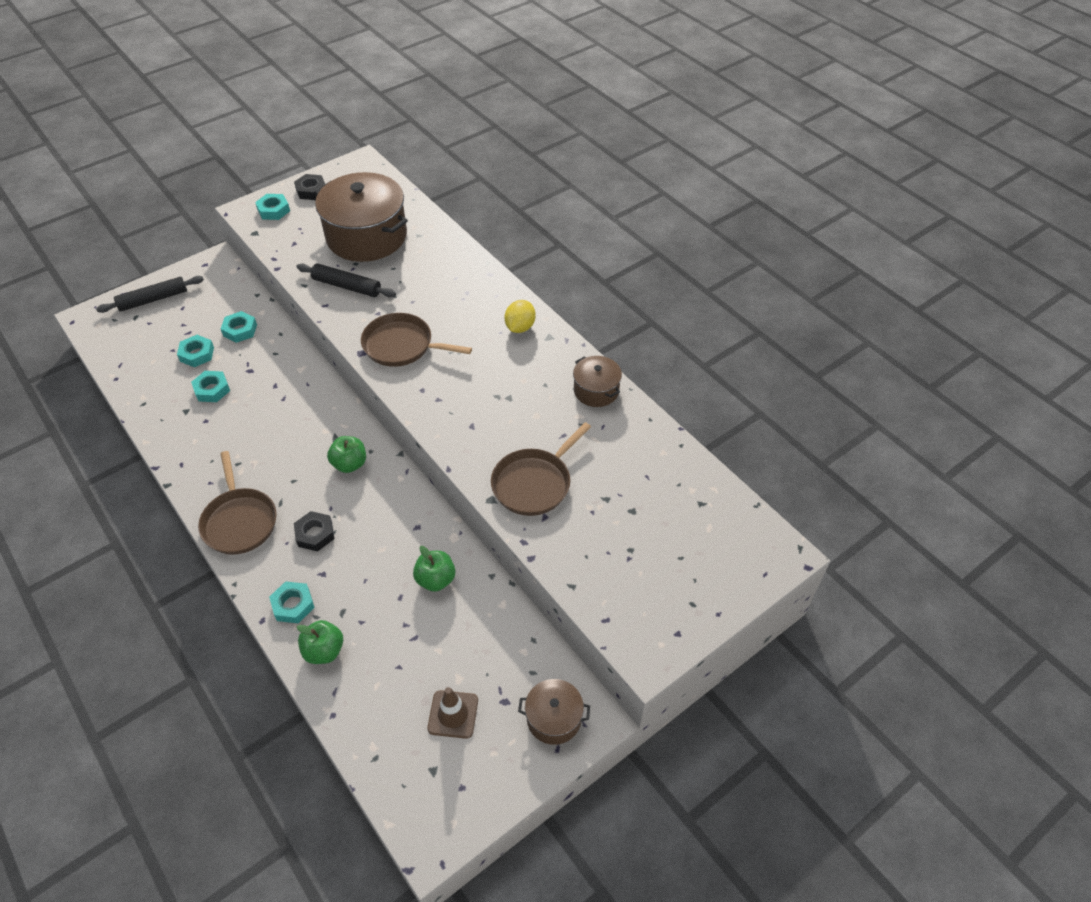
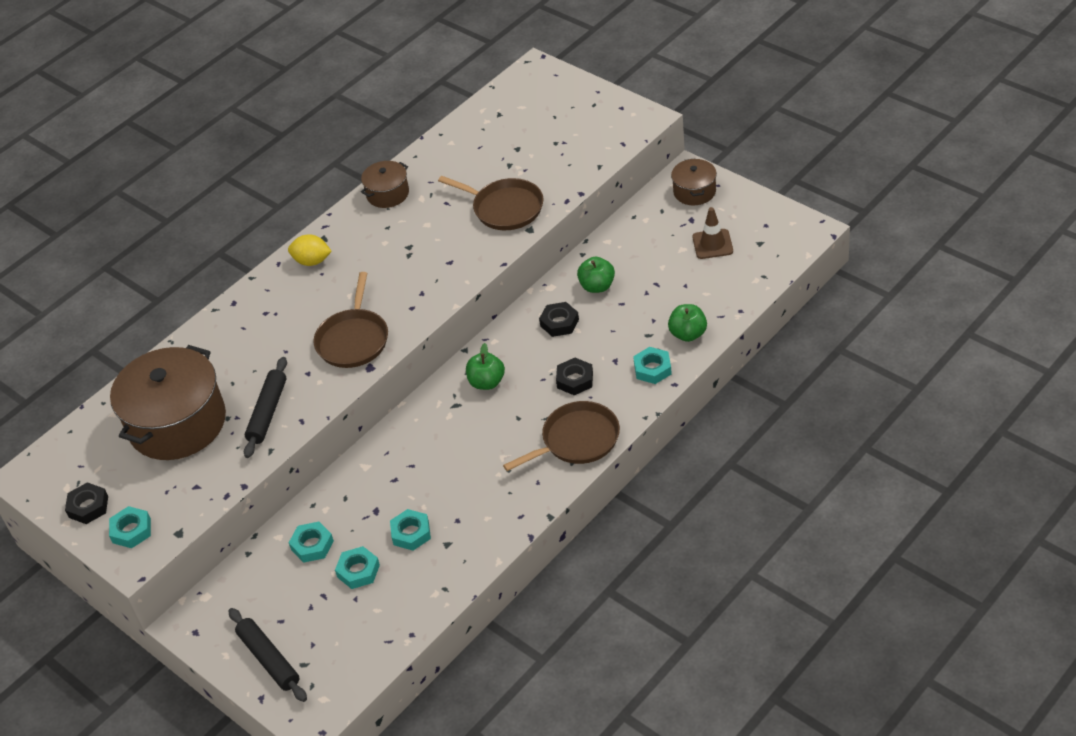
camera: 95 degrees left, 5 degrees down
(398, 535) = (559, 323): none -> black nut

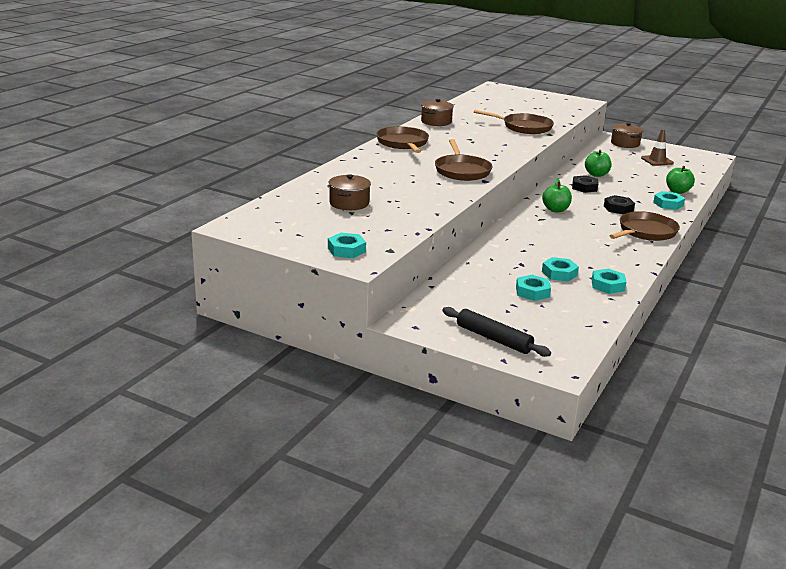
camera: 20 degrees left, 20 degrees down
(88, 507) = (298, 240): black nut -> none
(177, 423) = (349, 203): brown pot -> brown pot, size x0.49
(268, 412) = (421, 198): black rolling pin -> none
(312, 261) = (402, 143): yellow lemon -> brown pan
(312, 545) = (483, 281): turquoise nut -> turquoise nut (607, 285)

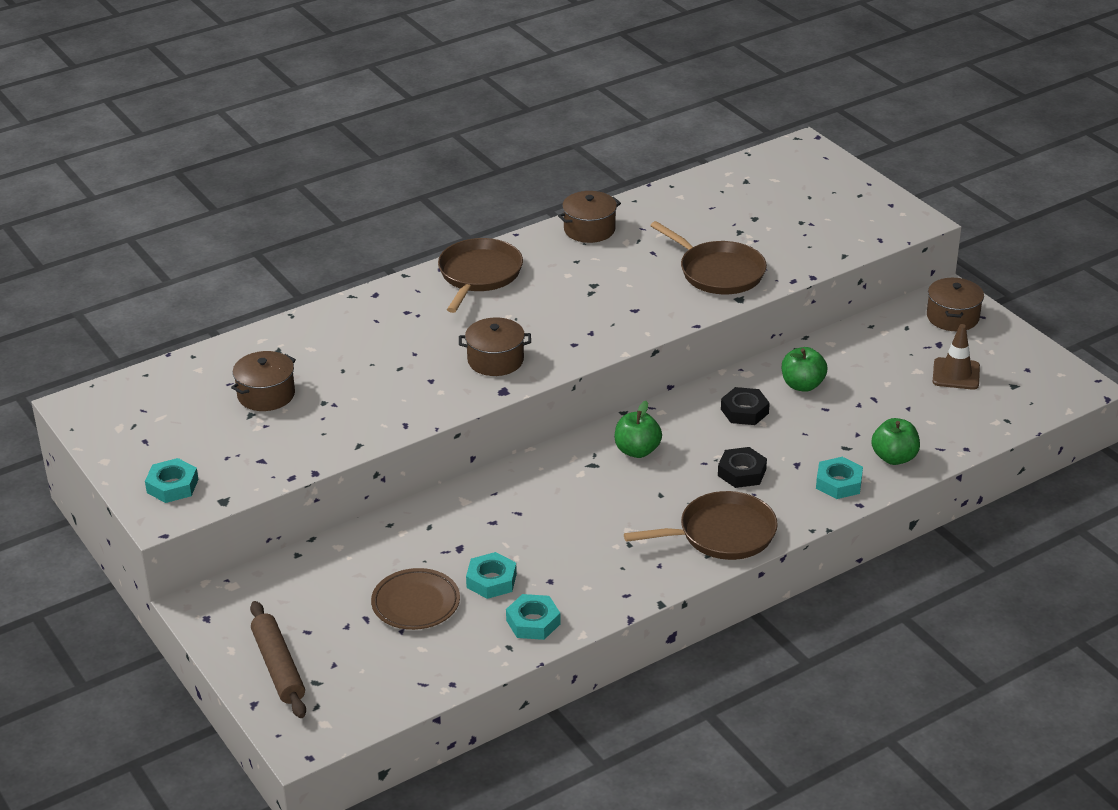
camera: 30 degrees right, 10 degrees up
(462, 171) = (495, 360): brown pan -> brown pot
(493, 339) = (278, 667): black rolling pin -> brown rolling pin
(532, 292) = (416, 603): turquoise nut -> brown plate

